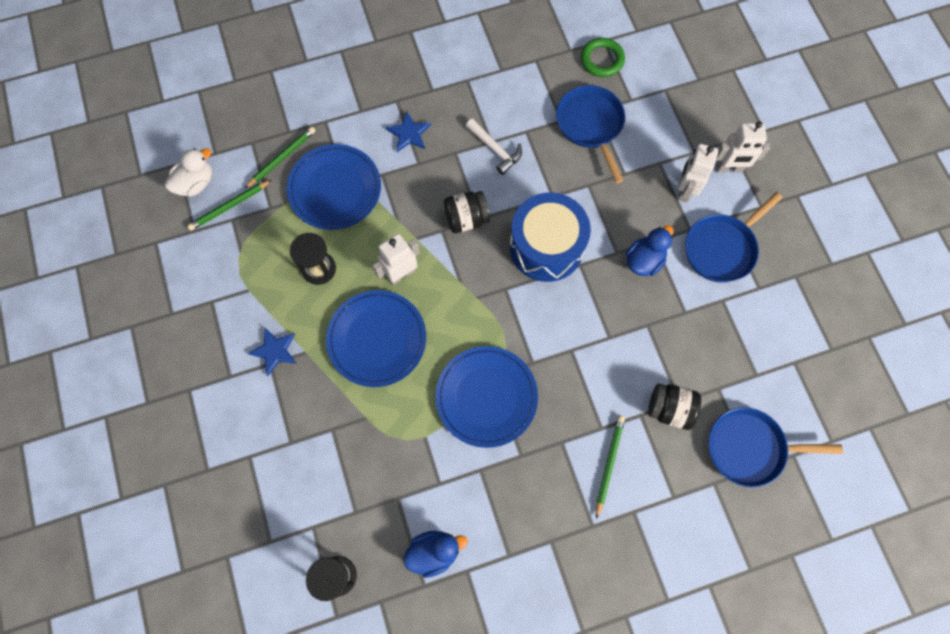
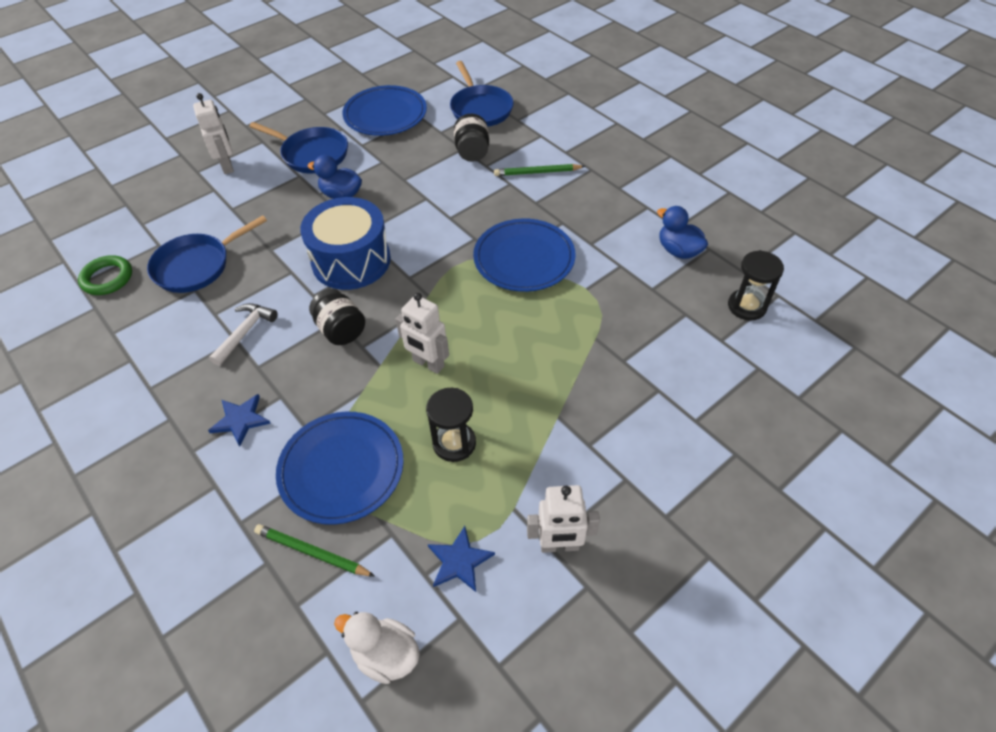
camera: 110 degrees left, 20 degrees down
(229, 206) = (407, 587): green pencil -> none
(274, 351) = (572, 446): blue star -> blue star (459, 561)
(377, 339) = (511, 358): blue plate -> blue plate (385, 114)
(684, 190) = (258, 187): white robot -> white robot (559, 545)

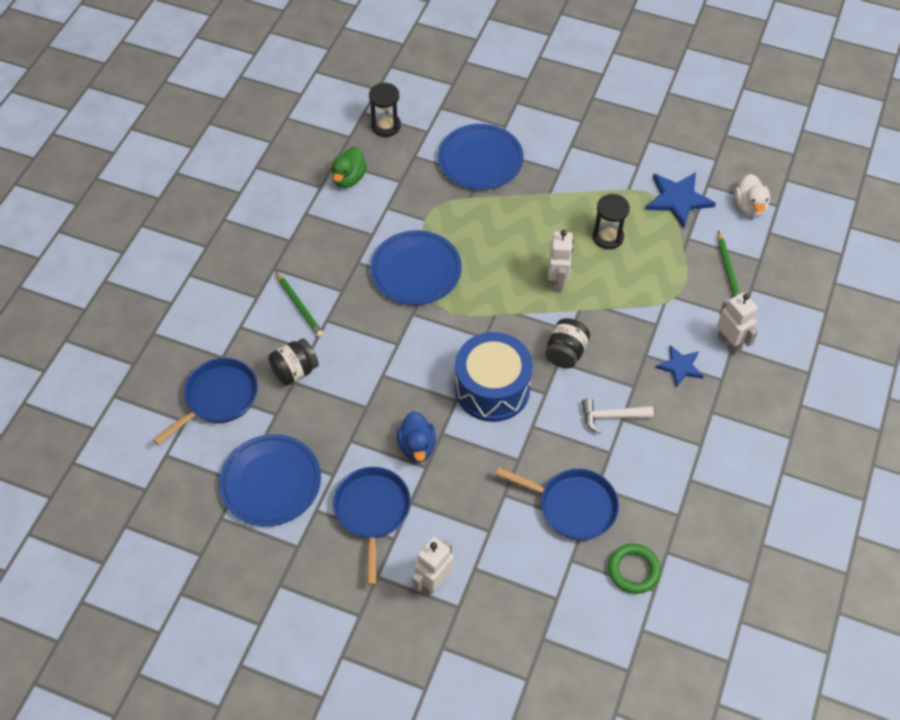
camera: 120 degrees left, 5 degrees up
(341, 469) = (669, 286): blue plate -> blue plate (480, 160)
(459, 561) = (678, 199): blue star -> blue star, size x1.59
(559, 545) = (634, 160): white robot -> white robot (729, 343)
(678, 250) = (348, 178): blue duck -> green duck

